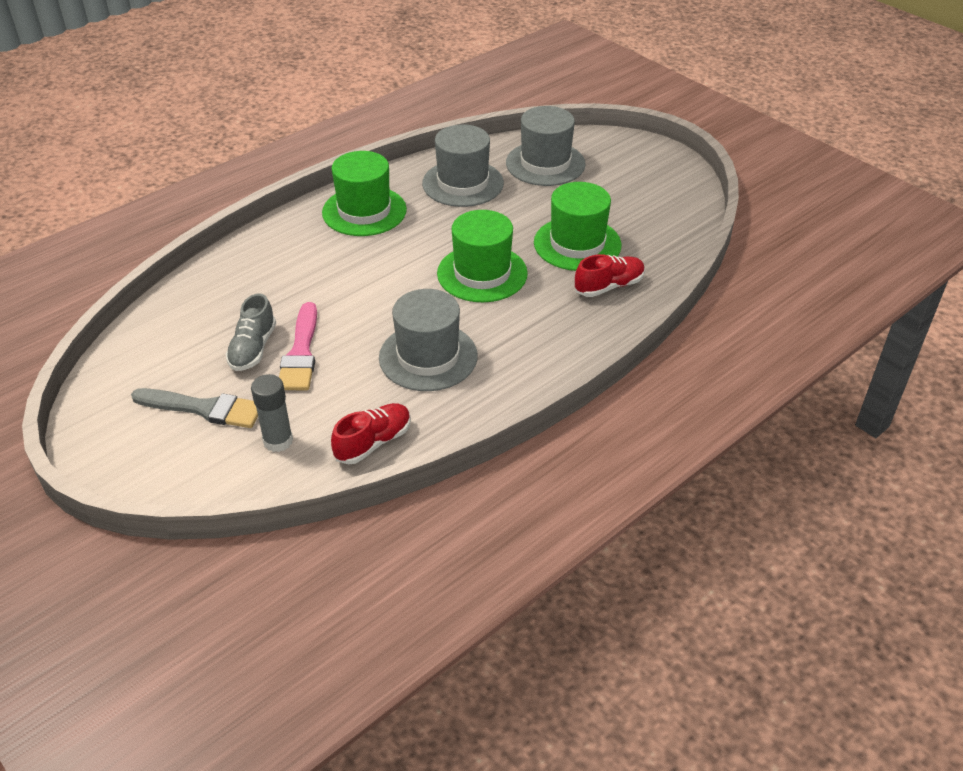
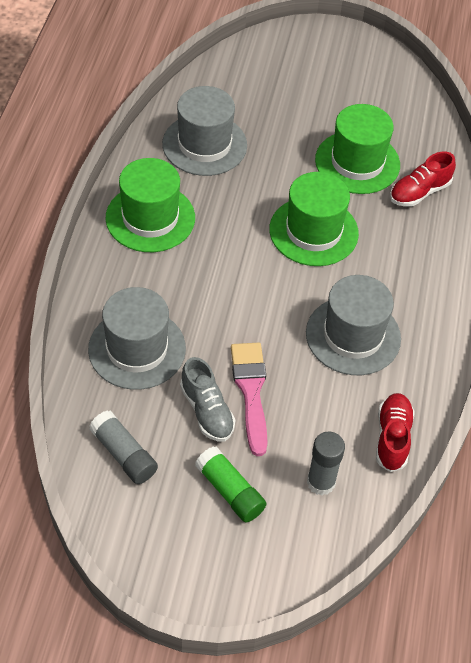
camera: 40 degrees left, 10 degrees up
(161, 345) = (124, 454): none -> grey glue stick
(204, 408) = (230, 491): grey brush -> green glue stick
(301, 353) = (251, 391): pink brush -> pink brush turned 150 degrees counterclockwise
(545, 163) = (252, 89): grey hat -> grey hat (137, 349)
(609, 286) = (419, 192): red shoe -> red shoe turned 150 degrees counterclockwise

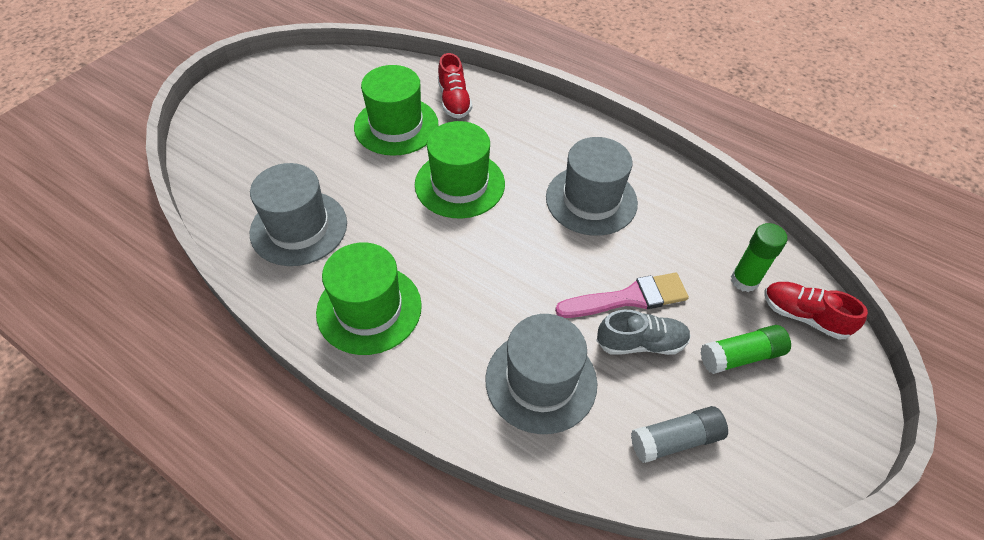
camera: 65 degrees left, 0 degrees up
(251, 391) = (628, 298): pink brush -> pink brush turned 150 degrees clockwise
(321, 482) = (744, 280): grey glue stick -> green glue stick
(392, 438) = (708, 214): red shoe -> red shoe (803, 316)

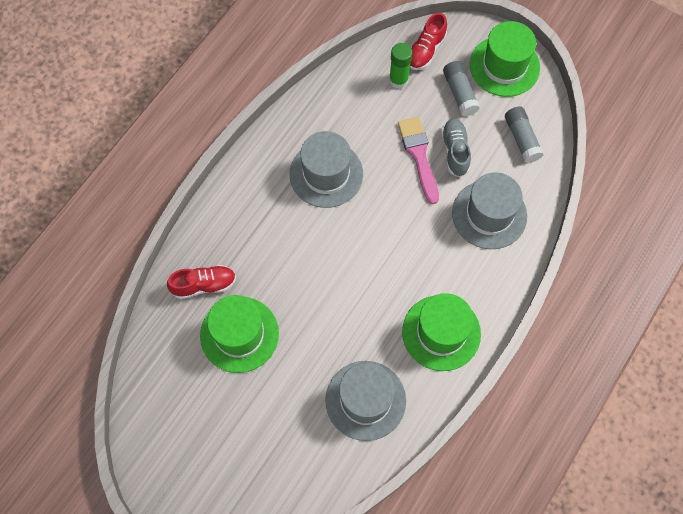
camera: 90 degrees left, 15 degrees up
(459, 184) = (311, 275): green hat -> green hat (504, 66)
(740, 356) = (459, 93): green glue stick -> grey glue stick

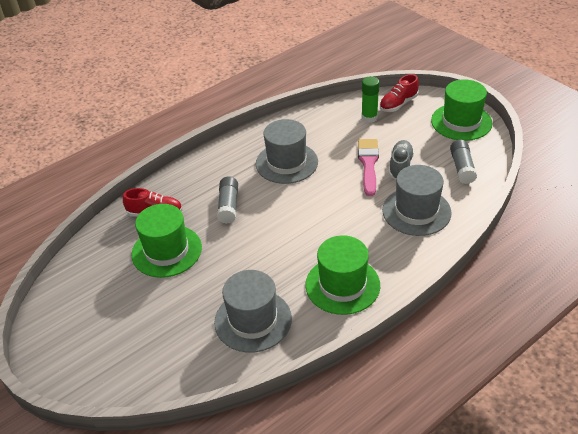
camera: 20 degrees right, 25 degrees down
(459, 93) = (417, 132): grey glue stick -> grey glue stick (228, 206)

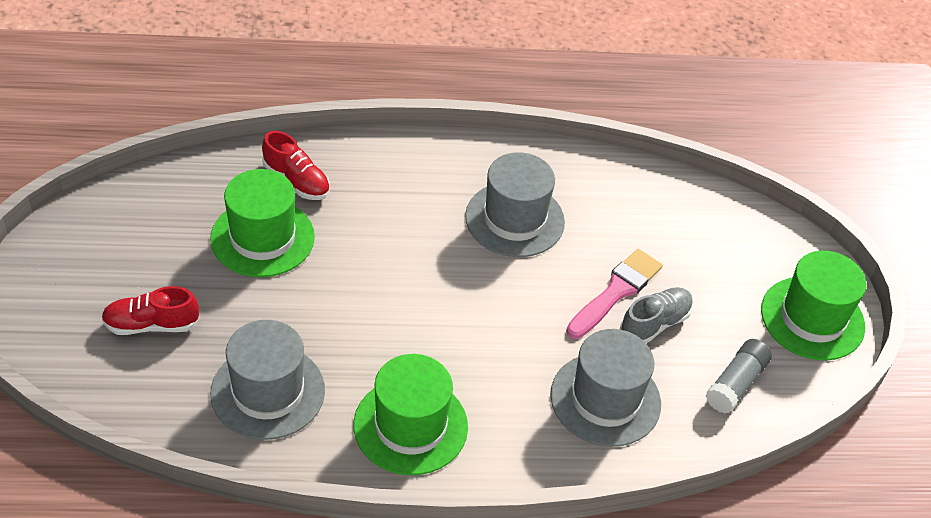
camera: 30 degrees right, 5 degrees up
(228, 206) = (387, 229): grey glue stick -> none
(369, 117) = (690, 227): green glue stick -> none
(398, 104) = (753, 233): red shoe -> red shoe (151, 325)

